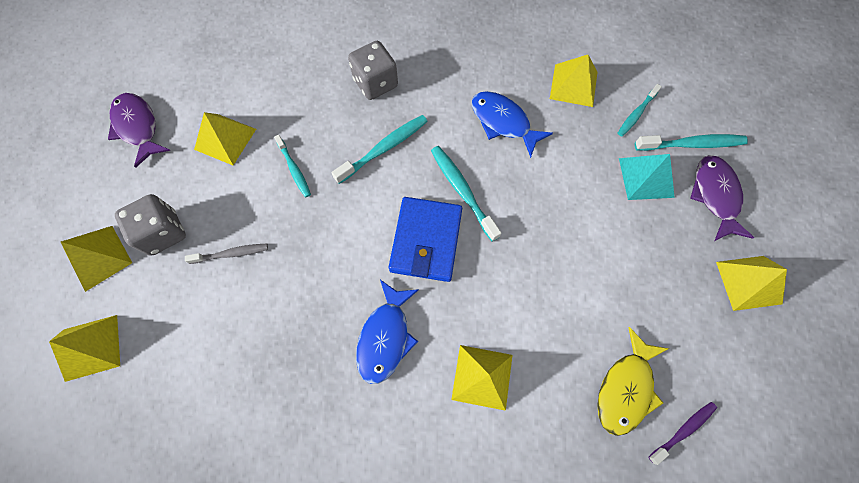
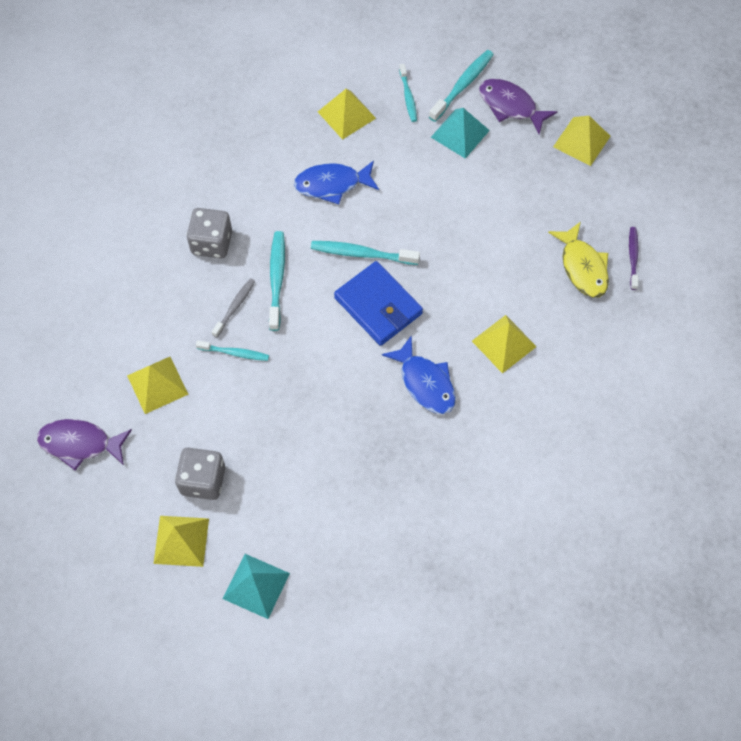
camera: 50 degrees left, 5 degrees down
(91, 347) = (256, 586): yellow pyramid -> turquoise pyramid
(231, 254) = (267, 443): grey toothbrush -> grey toothbrush (234, 307)

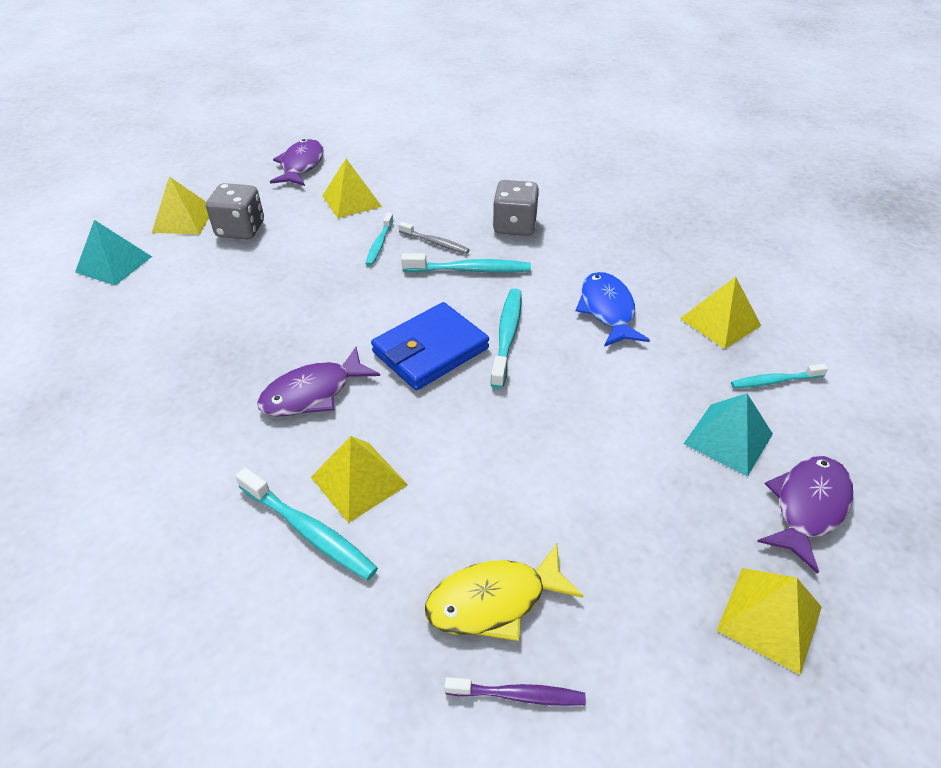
camera: 90 degrees right, 20 degrees down
(425, 382) = (313, 393): blue fish -> purple fish
(462, 85) = (822, 444): turquoise toothbrush -> turquoise toothbrush (308, 530)

